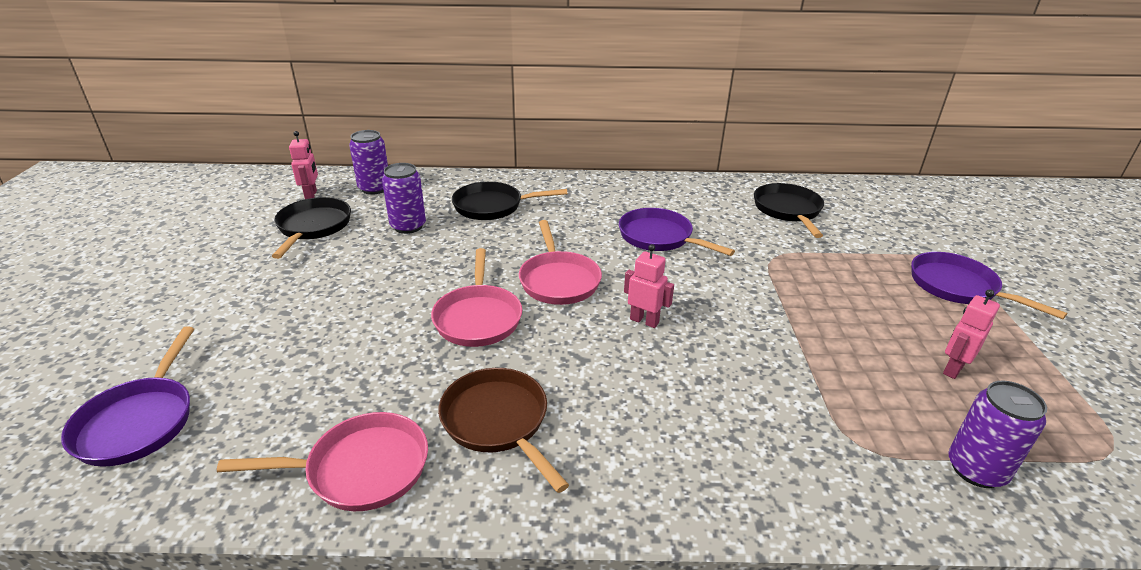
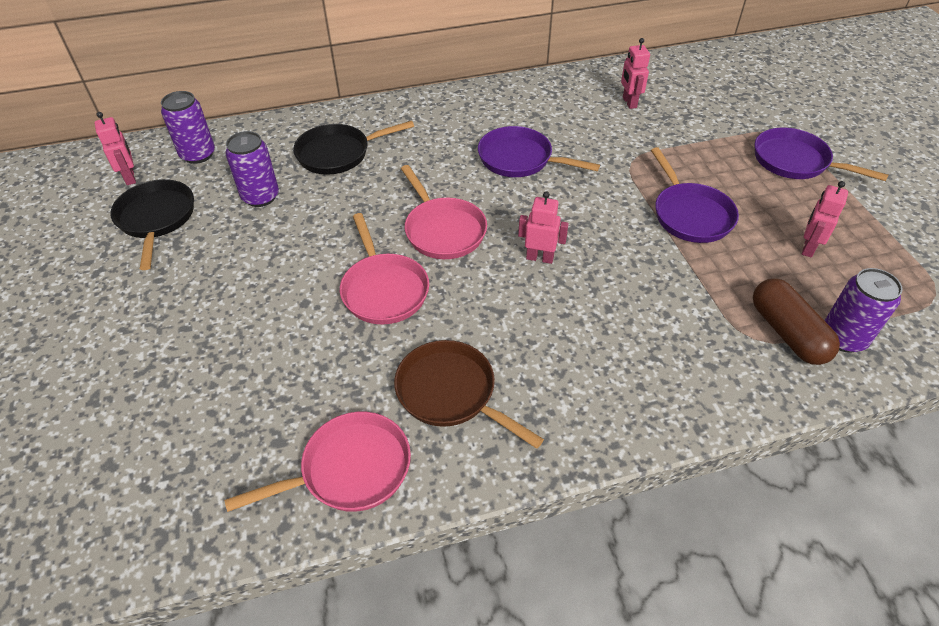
camera: 15 degrees left, 15 degrees up
(139, 421) = (107, 481): purple pan -> purple pan (690, 214)
(788, 210) = (629, 102): black pan -> pink robot
(904, 448) = (787, 332): none -> brown capsule

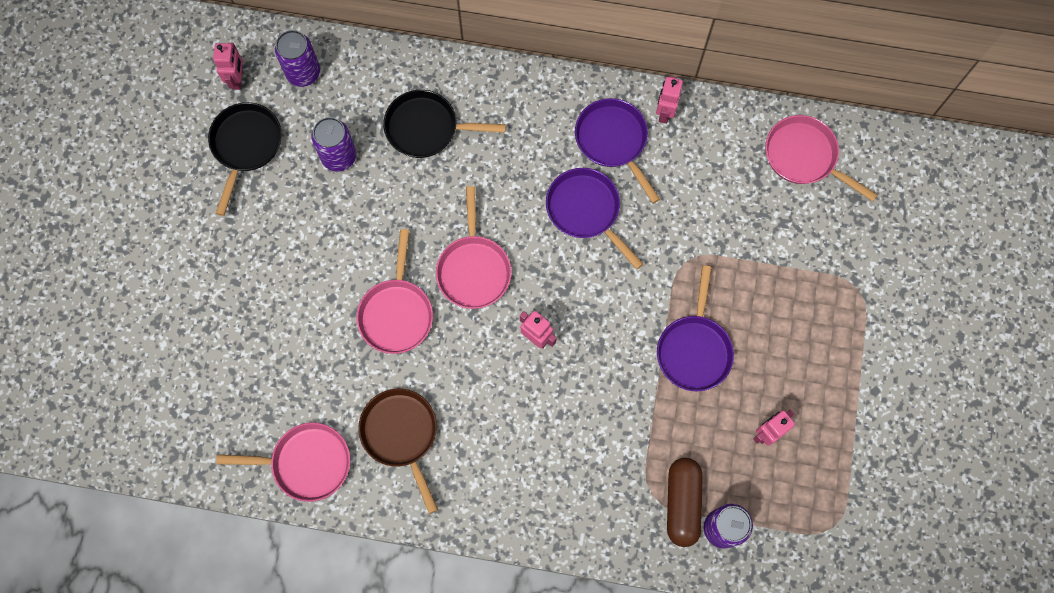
camera: 25 degrees right, 25 degrees up
(629, 102) = (739, 177): pink robot -> pink robot (664, 112)
(667, 78) = (804, 157): none -> pink pan
(795, 161) = (839, 331): purple pan -> purple pan (613, 141)

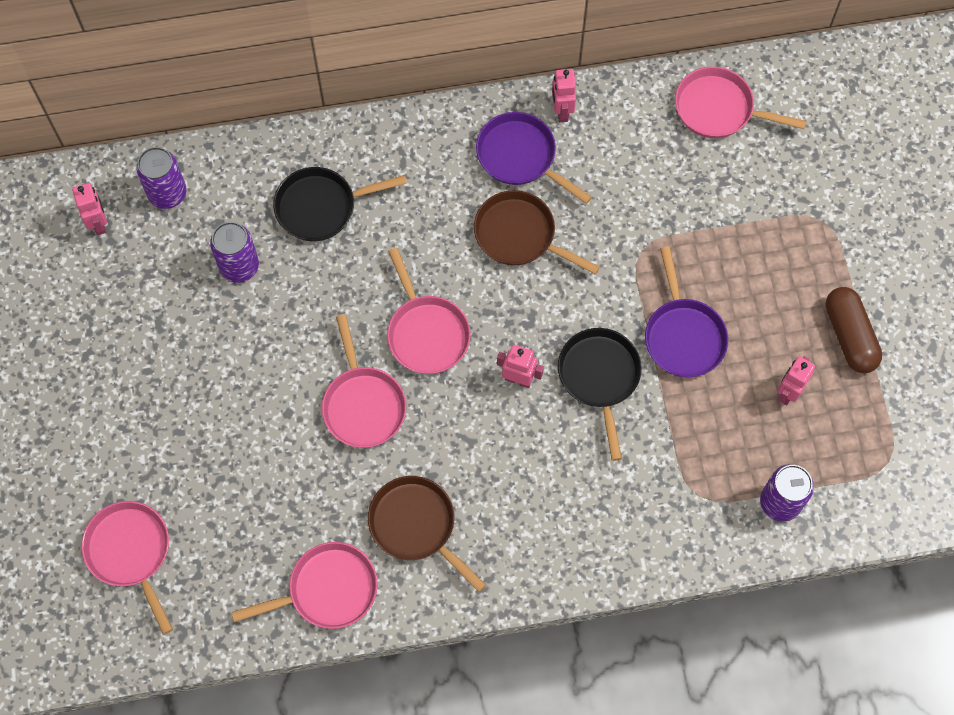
camera: 20 degrees left, 5 degrees down
(158, 371) = (131, 552): none -> pink pan
(246, 146) = (135, 288): black pan -> black pan (599, 378)
(586, 211) = (519, 235): purple pan -> brown pan
(682, 503) = (731, 492): brown capsule -> brown capsule (849, 336)

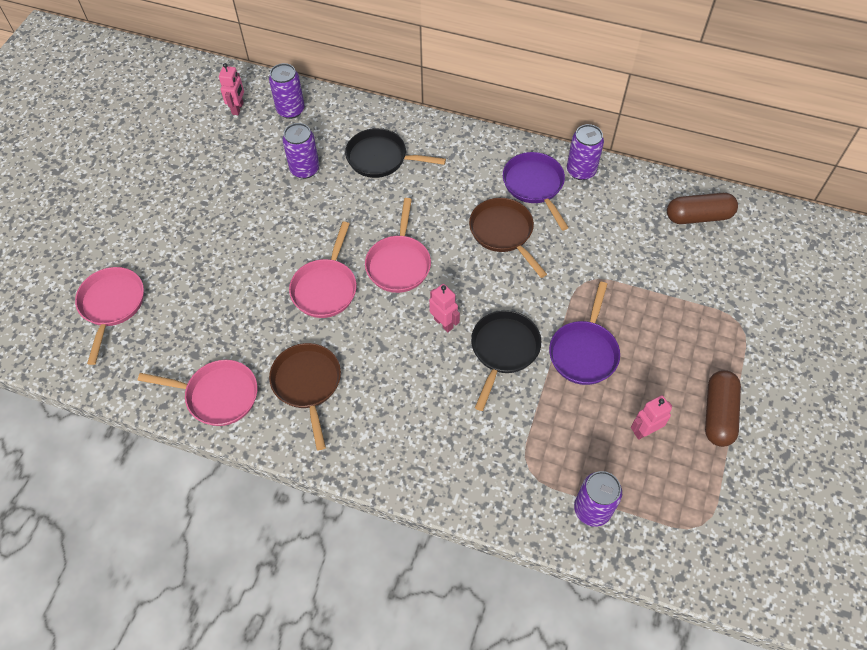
camera: 30 degrees right, 10 degrees down
(561, 111) = (581, 171): pink robot -> purple can
(719, 109) = (698, 216): pink pan -> brown capsule

